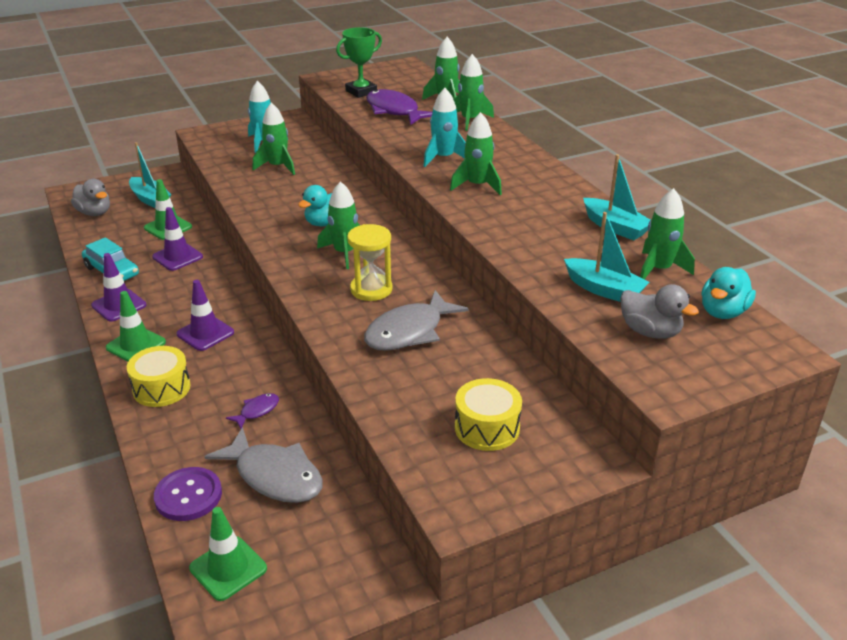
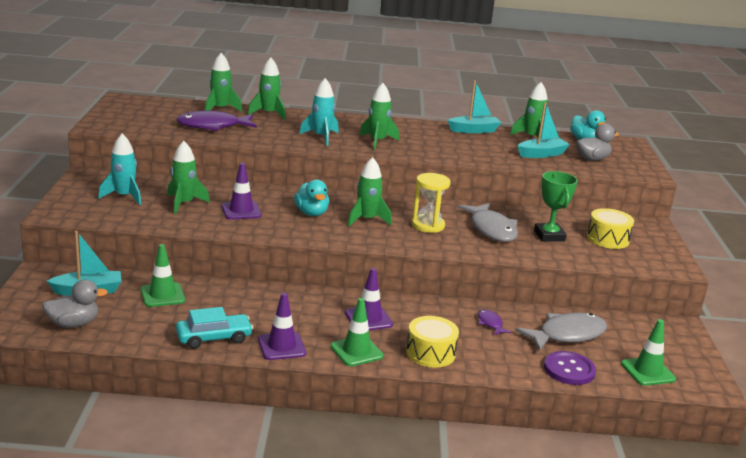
camera: 65 degrees left, 10 degrees down
(177, 257) = (226, 303): purple traffic cone -> purple traffic cone (241, 211)
(361, 92) = (153, 124): green trophy -> green trophy (549, 236)

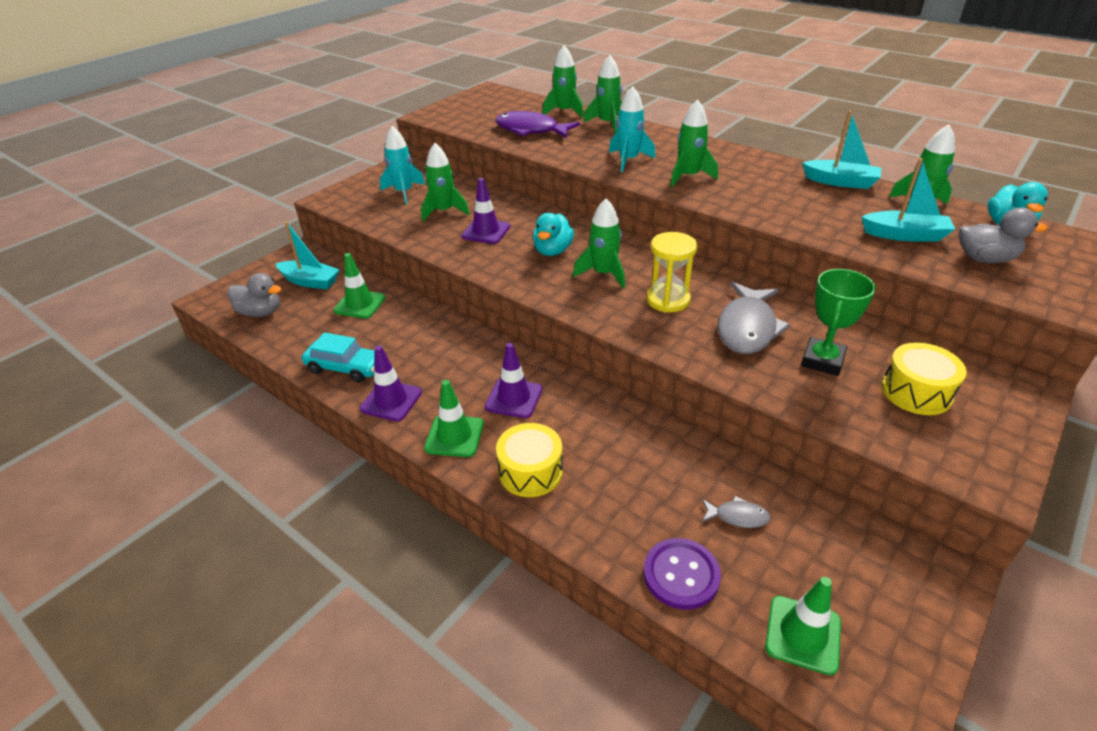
camera: 40 degrees right, 15 degrees up
(490, 323) = (649, 457): purple fish -> none
(567, 335) = (737, 516): grey fish -> grey fish, size x0.47

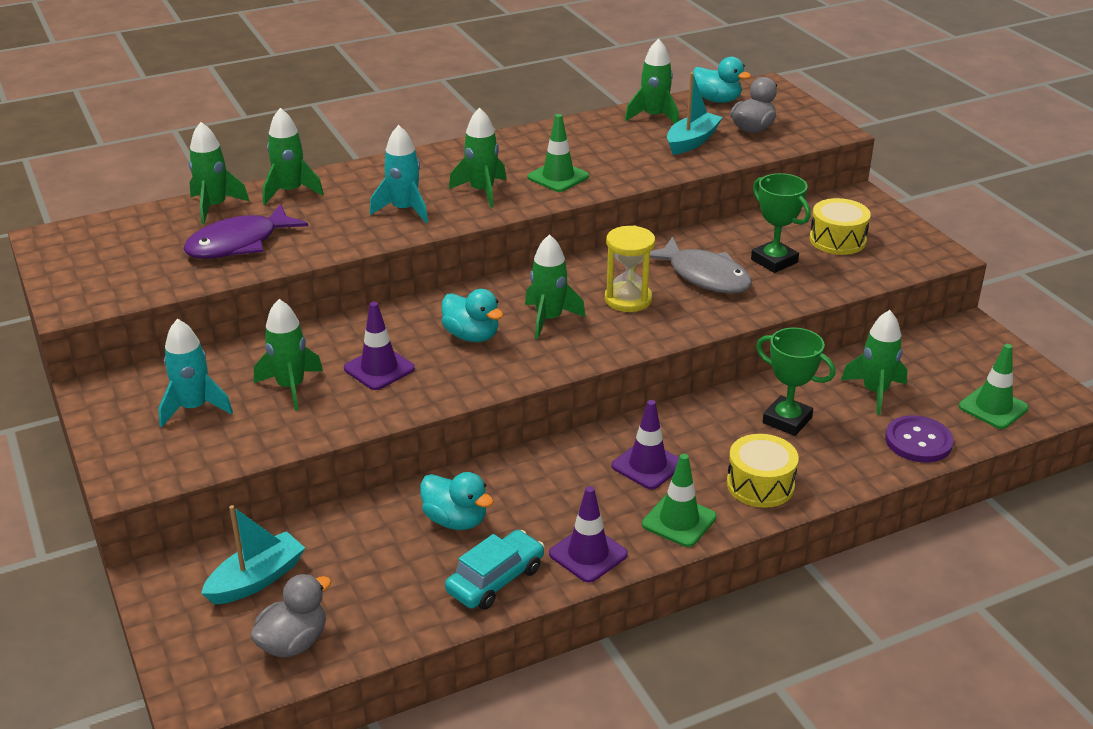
camera: 65 degrees left, 5 degrees down
(360, 304) = (363, 542): green traffic cone -> green traffic cone (558, 177)
(398, 331) = (455, 520): none -> turquoise duck
(637, 463) = (787, 420): none -> green trophy
(737, 516) = (875, 392): grey fish -> green rocket
(840, 182) = (577, 128): turquoise boat -> none

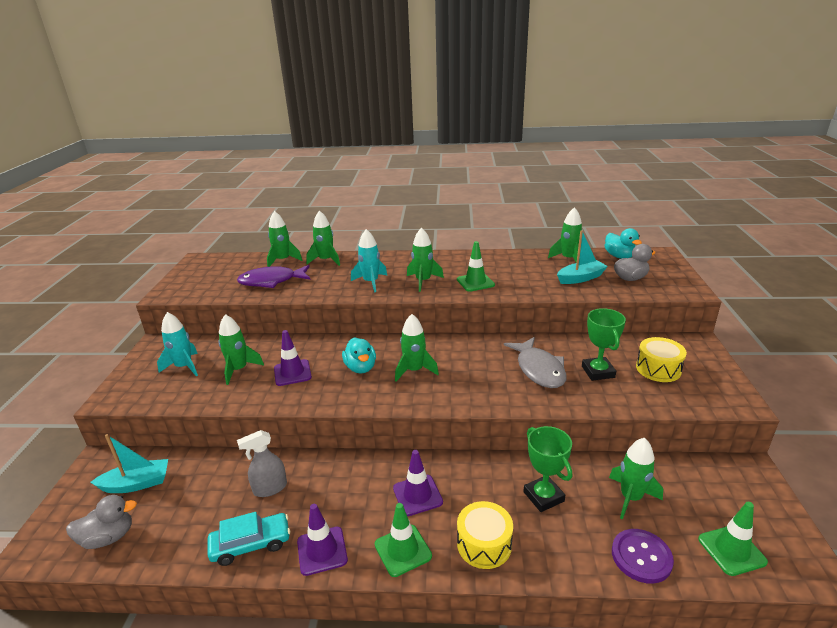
camera: 30 degrees right, 5 degrees down
(455, 520) = (270, 488): turquoise duck -> grey spray bottle
(628, 299) = (475, 371): yellow hourglass -> none

